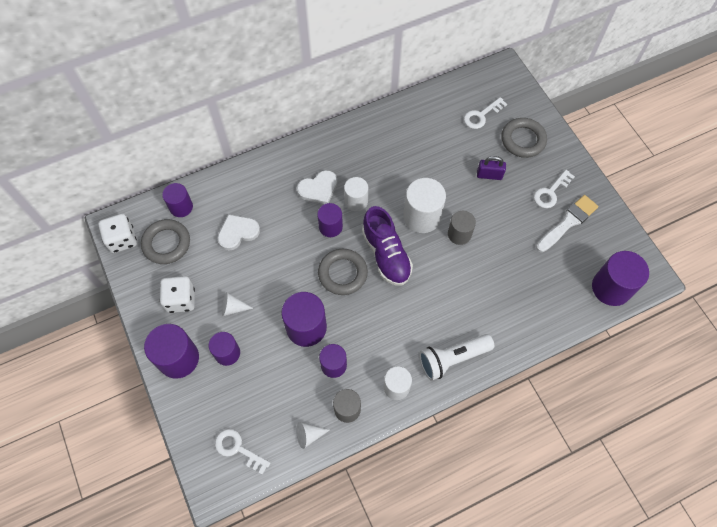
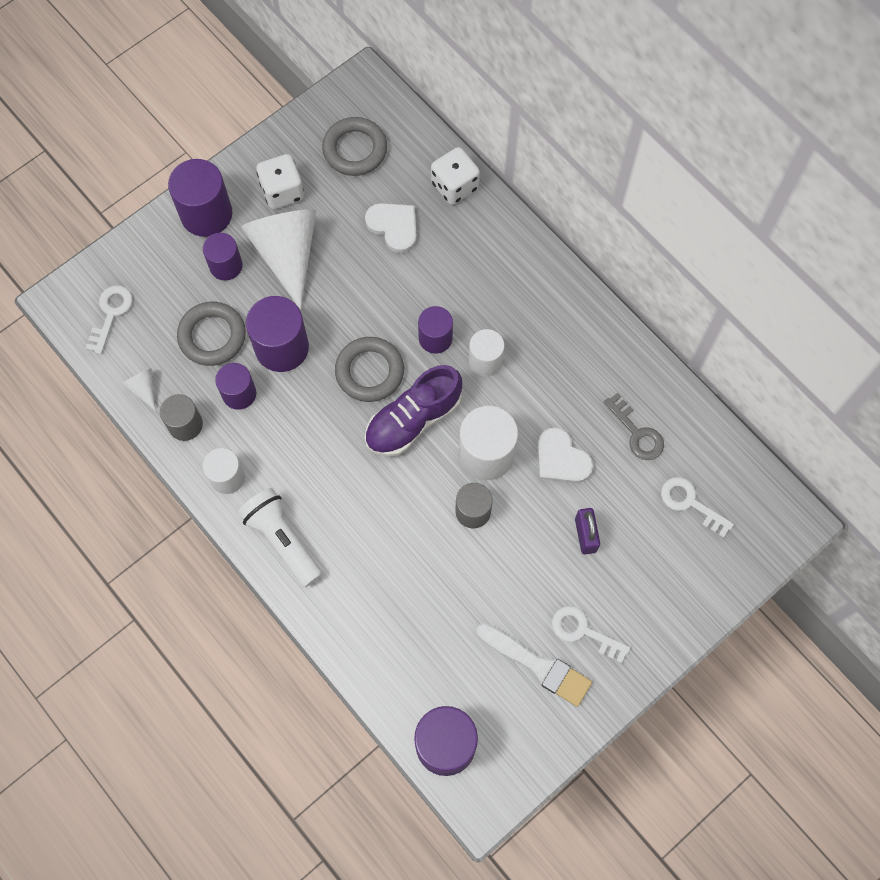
camera: 75 degrees right, 5 degrees up
(122, 240) = (346, 98): white dice -> white dice (454, 186)
(181, 207) = (412, 148): purple cylinder -> none
(233, 308) = (287, 254): white cone -> white cone, size x2.37
(318, 189) = (490, 307): white heart -> white heart (561, 459)
(429, 130) = (637, 433): none -> grey key
(523, 140) = (665, 574): grey ring -> grey ring (212, 336)

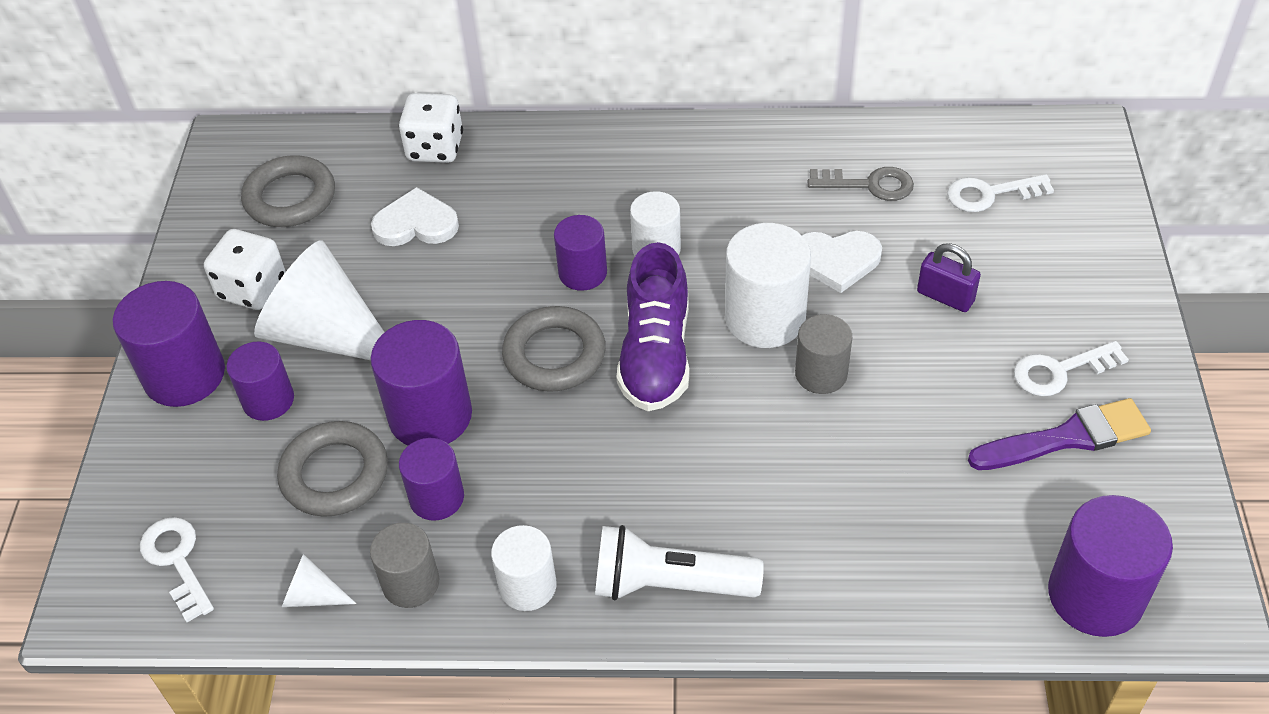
camera: 45 degrees left, 20 degrees down
(538, 665) = (1066, 438): white brush -> purple brush

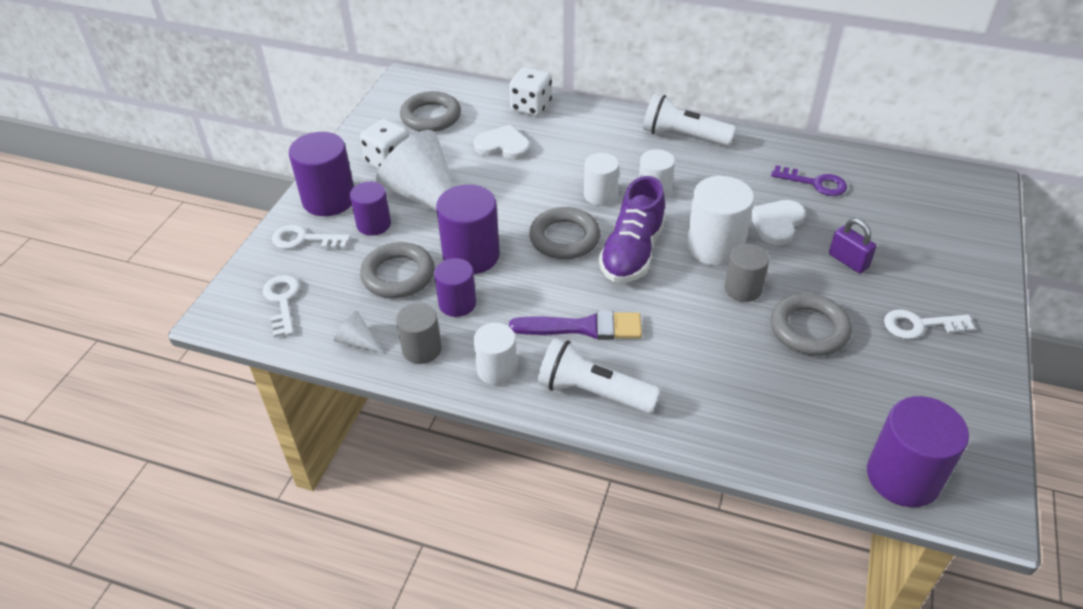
camera: 15 degrees right, 5 degrees down
(582, 273) = (600, 195): purple cylinder -> white cylinder
(669, 149) = (683, 136): none -> white flashlight
(836, 261) = (777, 223): white heart -> white heart turned 105 degrees clockwise
(869, 185) = (815, 183): grey key -> purple key
(923, 413) = (809, 329): none -> grey ring
(990, 194) = (901, 205): white key -> white key (304, 239)
(1066, 438) = (912, 369): purple brush -> purple brush (584, 327)

